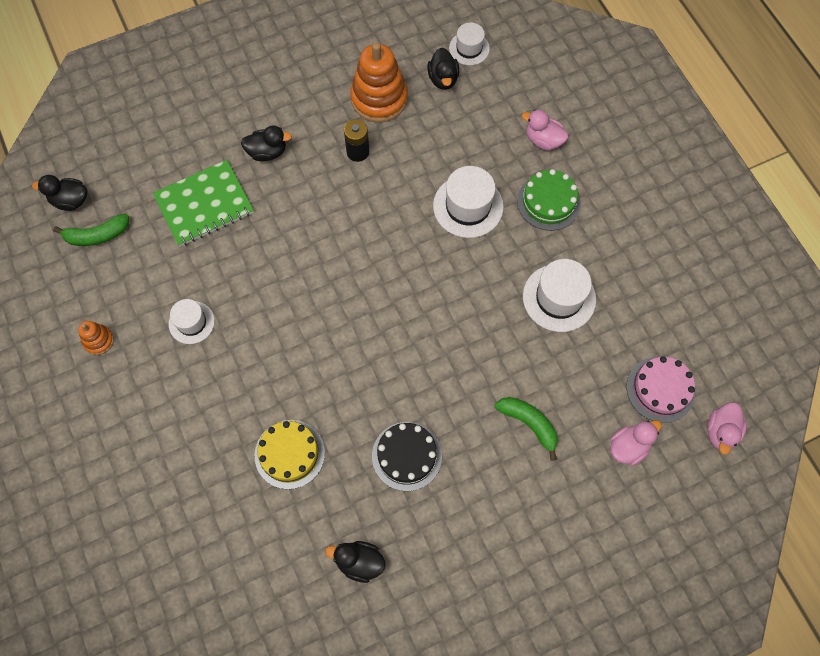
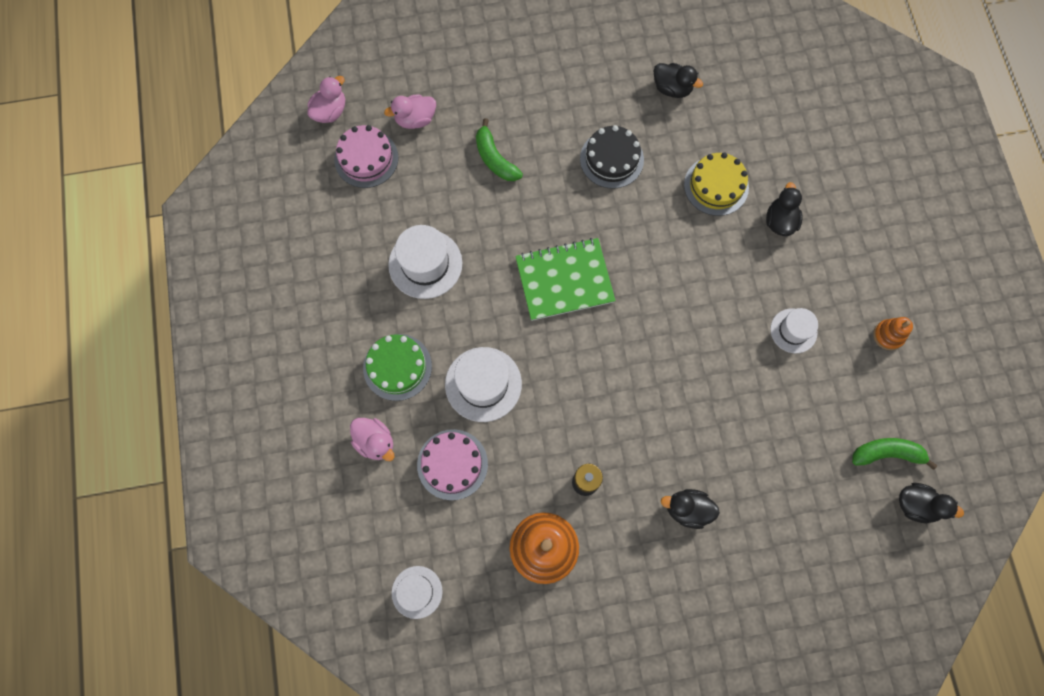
camera: 165 degrees left, 5 degrees up
(204, 204) = (766, 460): green notebook -> green notebook (564, 280)
(443, 79) = (461, 555): black duck -> black duck (780, 221)
(473, 139) = (452, 464): none -> pink cake

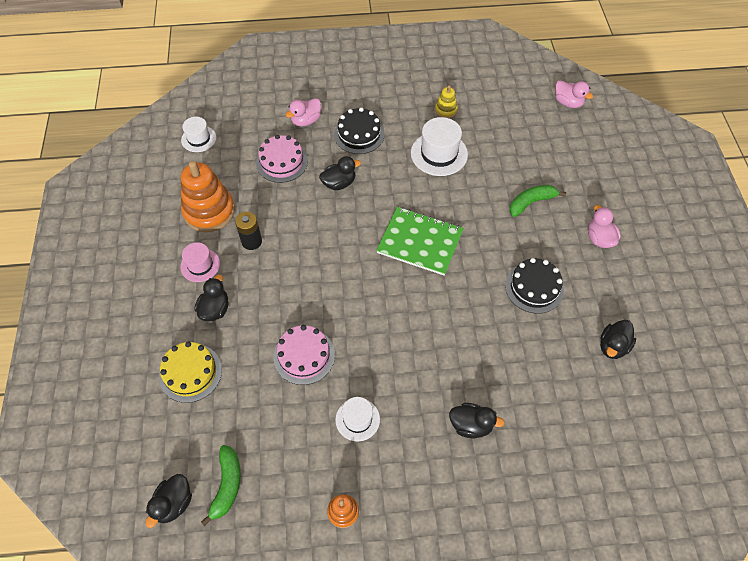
camera: 95 degrees right, 15 degrees down
(349, 258) = (446, 110): none -> yellow stacking toy
(366, 158) = (528, 122): pink cake -> pink cake (304, 356)
(397, 367) = (359, 134): green cake -> black cake
(415, 119) = (565, 153): pink duck -> pink duck (599, 238)
(483, 384) = (339, 183): white hat -> black duck
(564, 280) = (420, 242): green notebook -> green notebook turned 60 degrees counterclockwise
(627, 542) = (200, 265): none -> pink hat
(716, 186) = (508, 372): yellow cake -> yellow cake (190, 373)

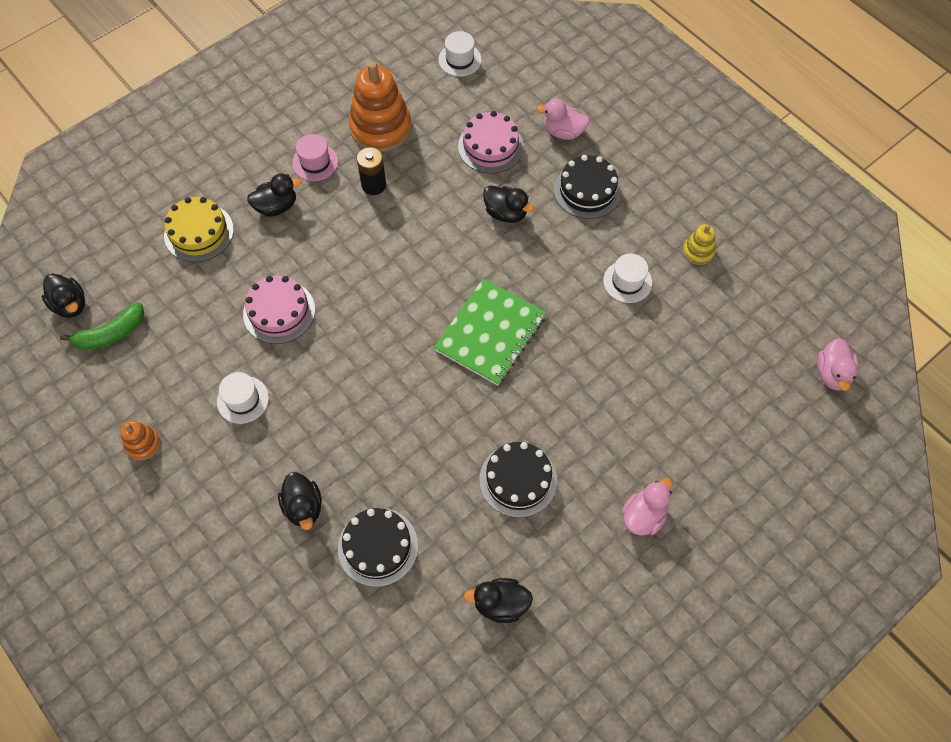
camera: 55 degrees right, 5 degrees up
(174, 503) = (70, 305): black duck -> black duck turned 120 degrees counterclockwise
(420, 242) = (490, 333): green notebook -> green notebook turned 45 degrees clockwise
(439, 153) = (627, 281): white hat -> white hat, size x0.62
(530, 395) = (378, 547): none -> black cake
(531, 202) = (636, 414): green banana -> none

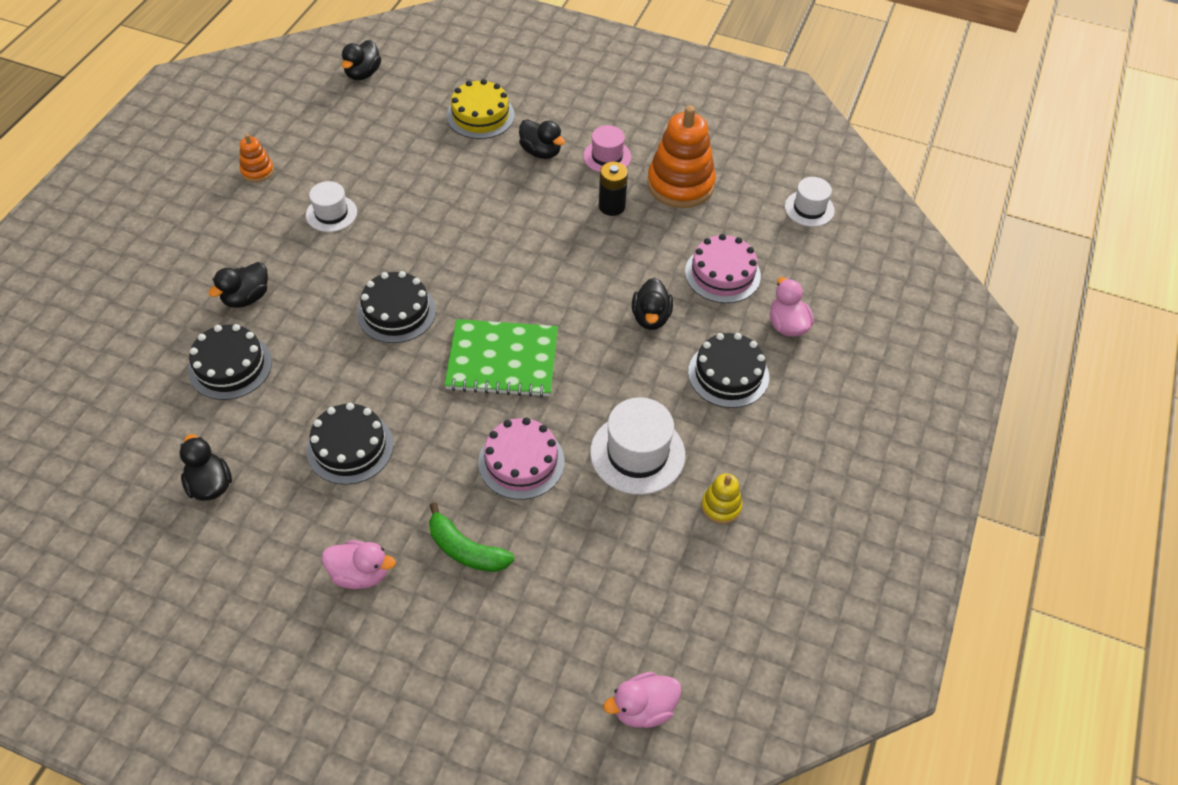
camera: 60 degrees right, 10 degrees down
(111, 334) = (349, 108): green banana -> green banana (466, 550)
(279, 312) = (433, 199): pink cake -> pink cake (521, 462)
(393, 391) = (396, 312): none -> black cake
(627, 281) = (637, 453): white hat -> white hat, size x1.61

